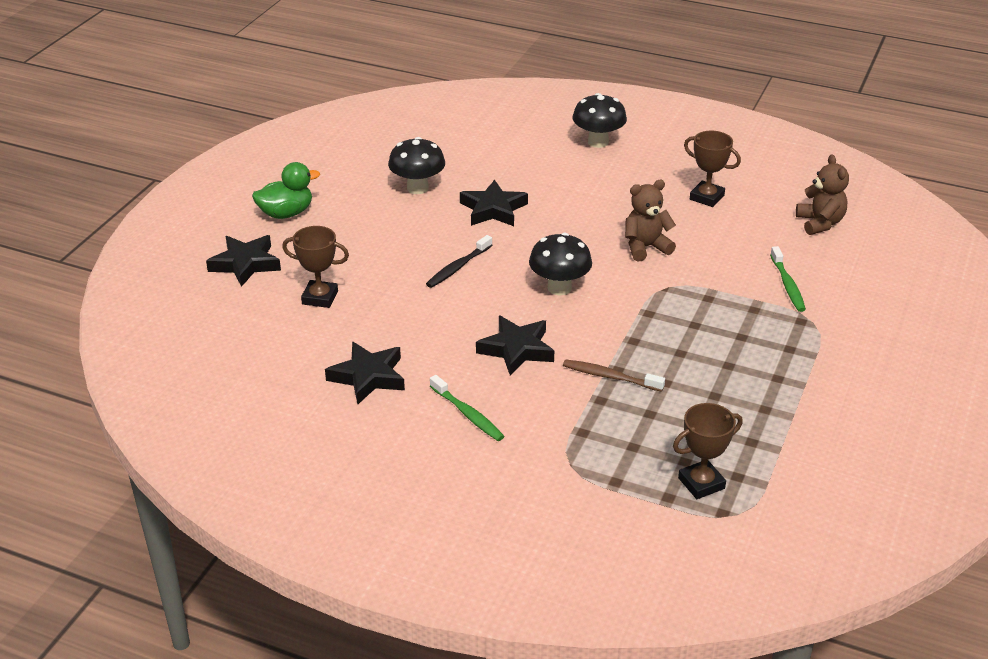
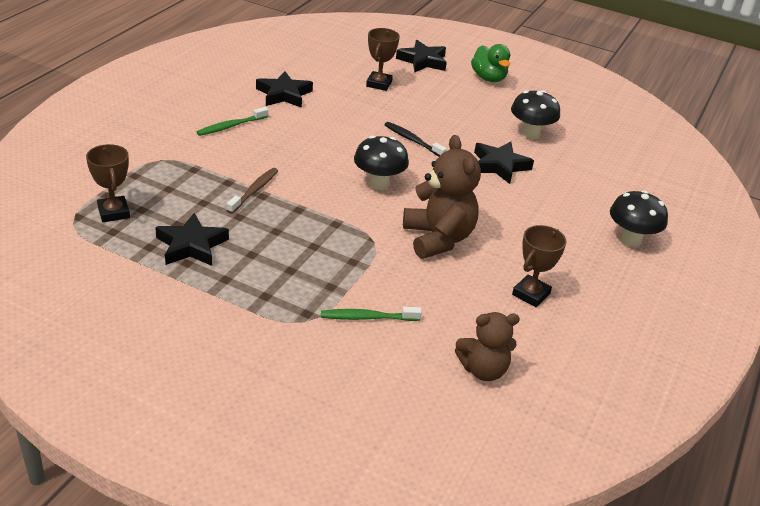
camera: 90 degrees right, 0 degrees up
(517, 349) = (300, 154): black star -> black star (191, 245)
(645, 247) = (438, 239): brown teddy bear -> brown teddy bear, size x1.53

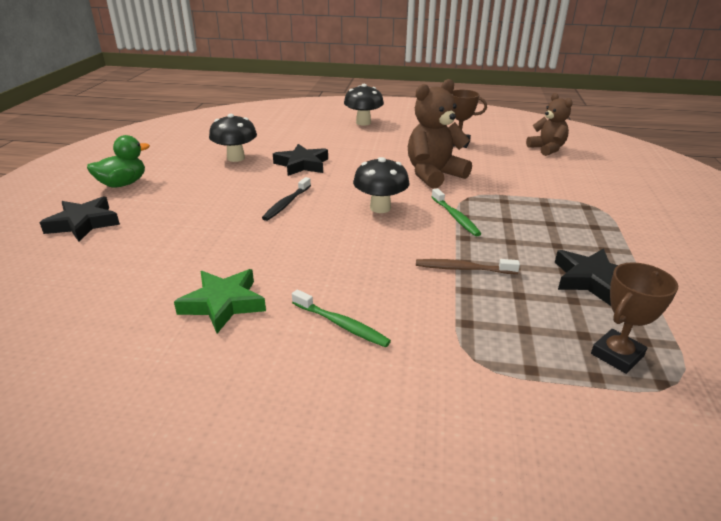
camera: 105 degrees left, 5 degrees down
(284, 94) = (223, 304): black star -> green star
(368, 317) = (556, 185): green toothbrush -> green toothbrush (455, 217)
(379, 84) = (161, 241): brown trophy -> none

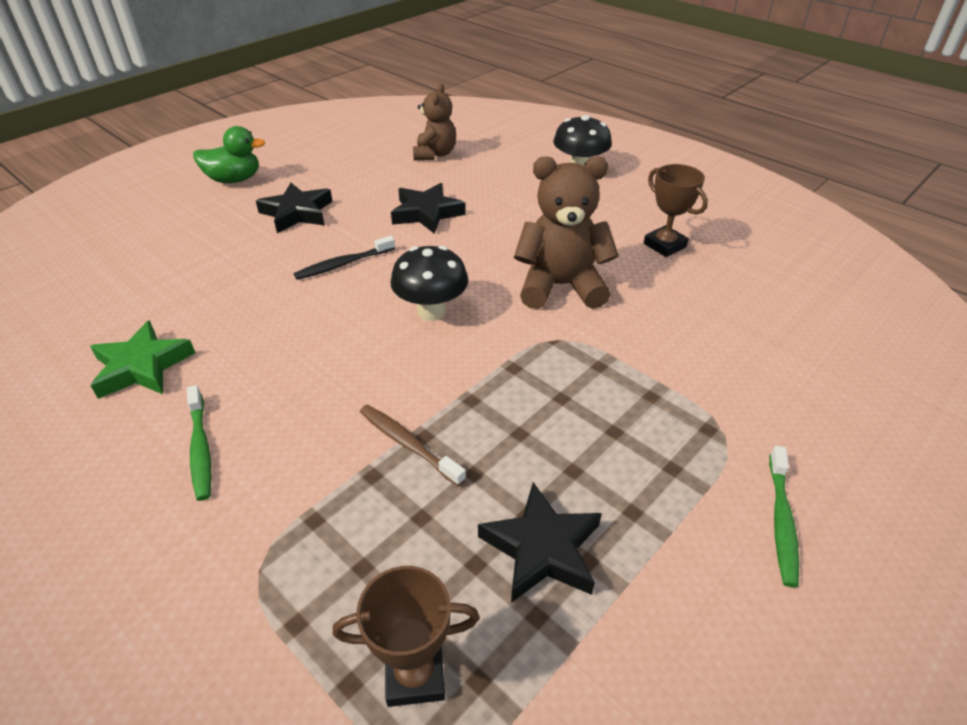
camera: 35 degrees right, 10 degrees up
(83, 223) = (152, 217): black star -> black star (297, 213)
(236, 158) = (371, 180): black mushroom -> none
(455, 217) = (500, 364): green toothbrush -> green toothbrush (781, 520)
(547, 149) = (791, 302): brown teddy bear -> brown teddy bear (435, 154)

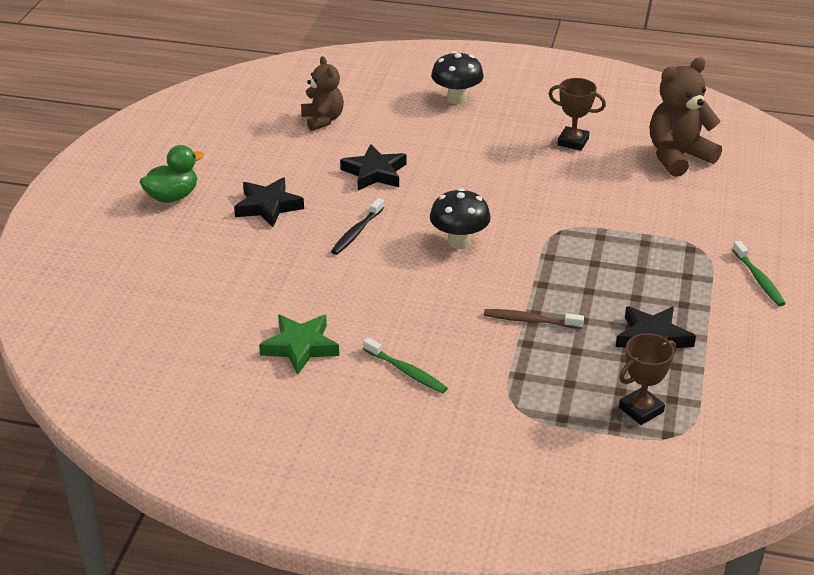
camera: 30 degrees left, 5 degrees down
(560, 286) = (529, 195): brown teddy bear -> brown teddy bear (678, 157)

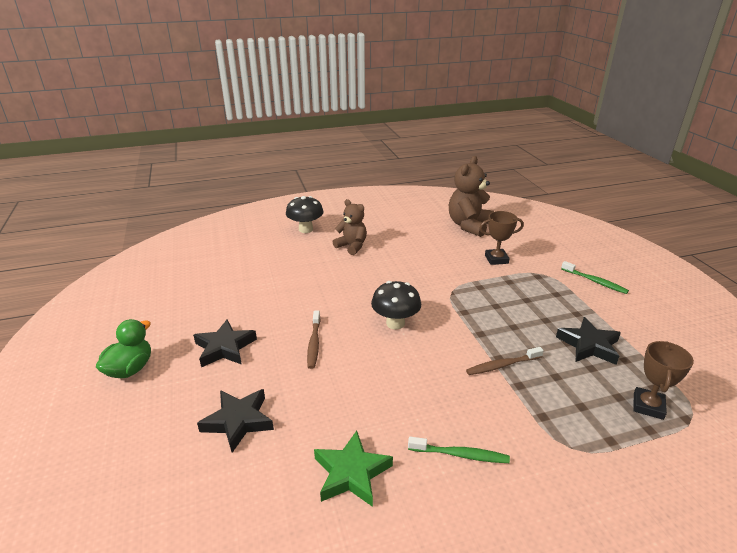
camera: 30 degrees left, 5 degrees down
(323, 120) = (222, 268): brown teddy bear -> brown teddy bear (352, 246)
(357, 232) = (314, 343): black toothbrush -> brown toothbrush
(374, 173) = (290, 293): black star -> black star (238, 421)
(573, 142) = (402, 234): brown trophy -> brown trophy (496, 259)

